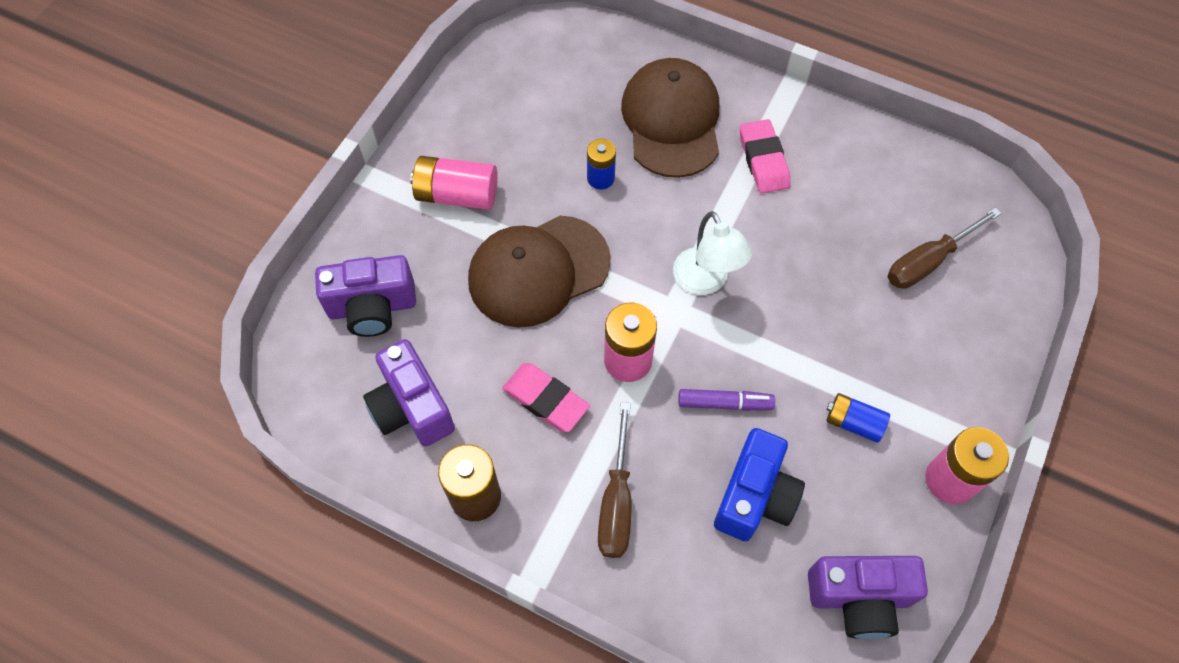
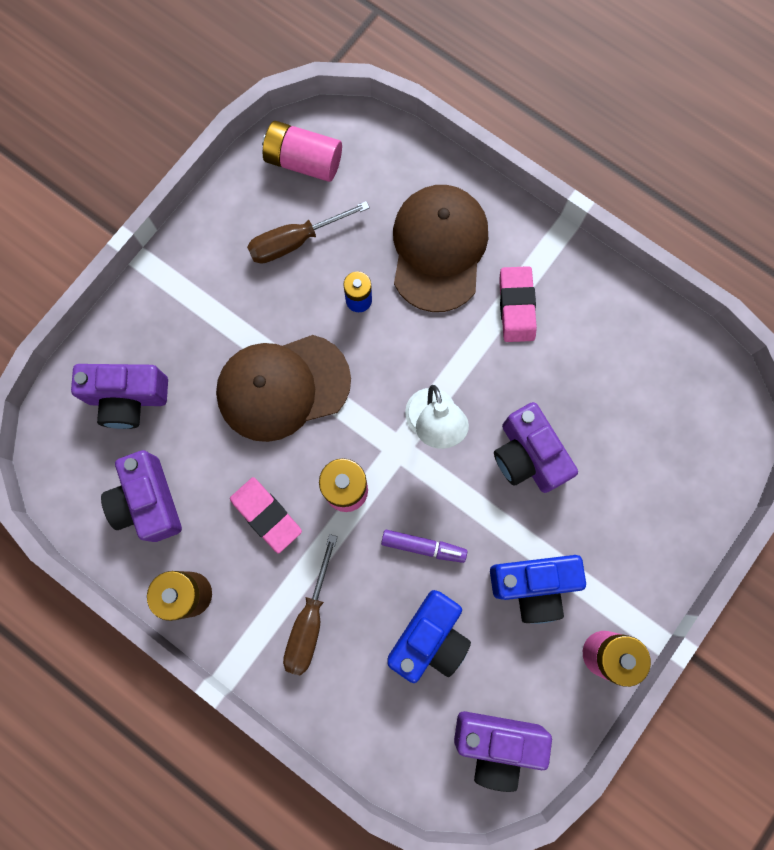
camera: 10 degrees right, 15 degrees up
(457, 195) = (222, 295): pink battery -> pink battery (303, 161)
(812, 296) = (528, 456): none -> purple camera
(853, 423) = (533, 585): blue battery -> blue camera
(928, 261) = (644, 439): brown screwdriver -> brown screwdriver (295, 241)

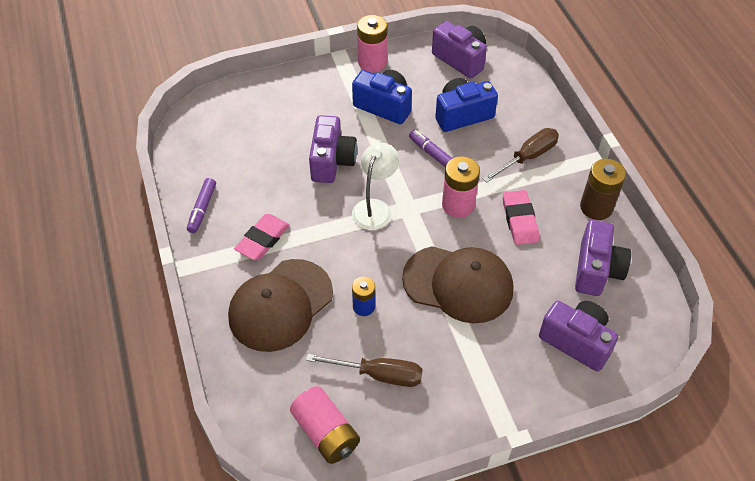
camera: 145 degrees left, 25 degrees down
(609, 300) = (202, 209): none -> purple marker

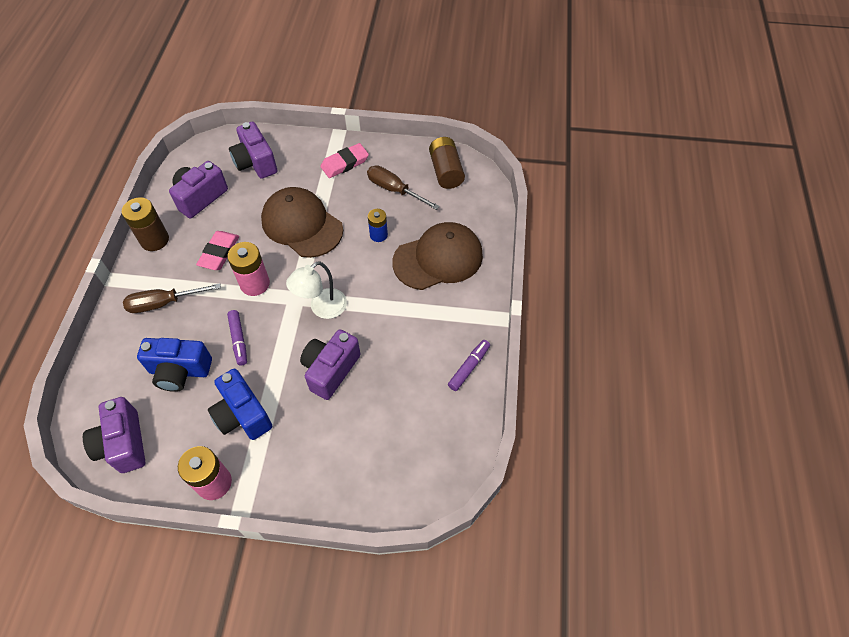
camera: 155 degrees left, 5 degrees up
(262, 240) = (428, 316): pink eraser -> pink eraser (345, 163)
(325, 433) = (446, 171): pink battery -> brown battery

